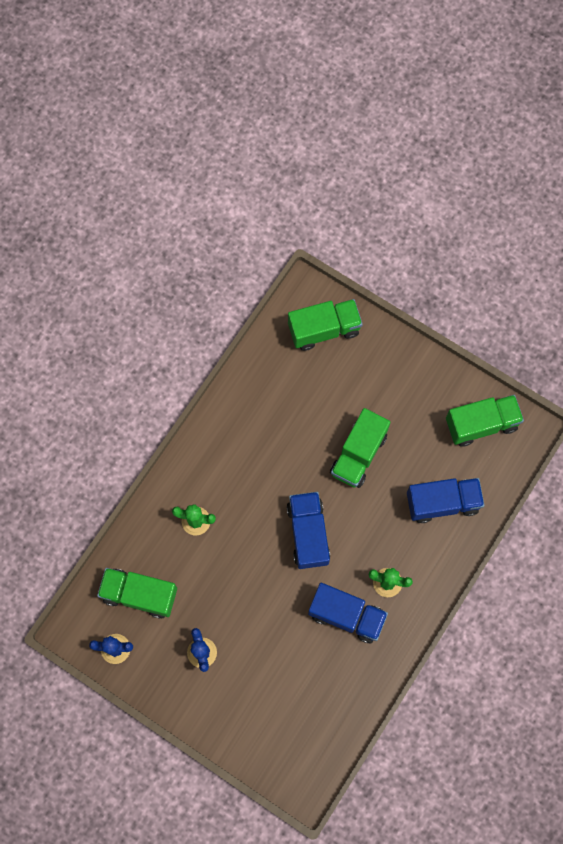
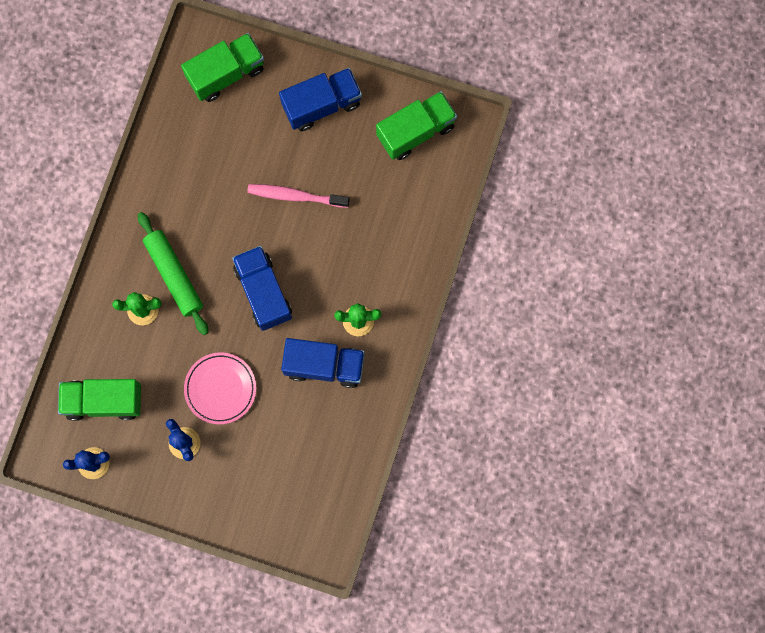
camera: 15 degrees left, 5 degrees up
(232, 497) = (174, 275): none -> green rolling pin
(247, 611) = (220, 389): none -> pink plate
(358, 454) = (295, 196): green truck -> pink toothbrush
(442, 502) = (395, 223): blue truck -> blue truck (322, 105)

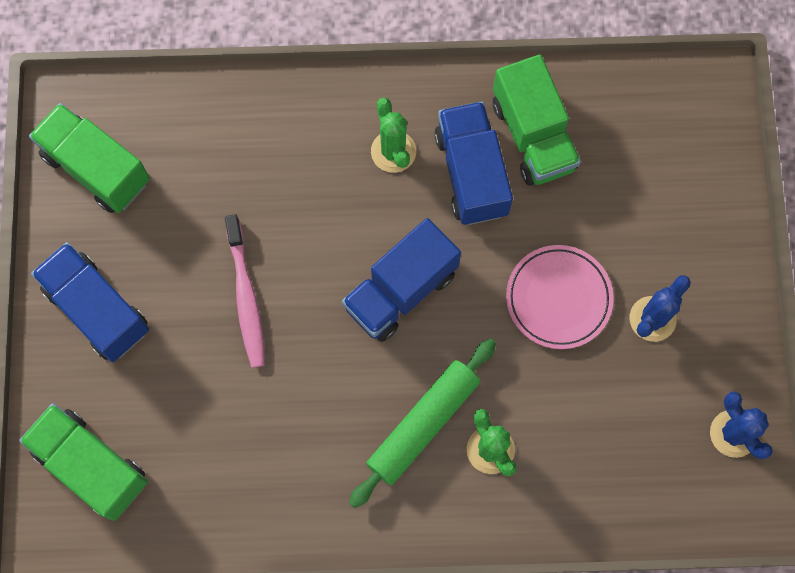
camera: 110 degrees left, 5 degrees down
(104, 401) = (642, 454): green truck -> green truck (533, 136)

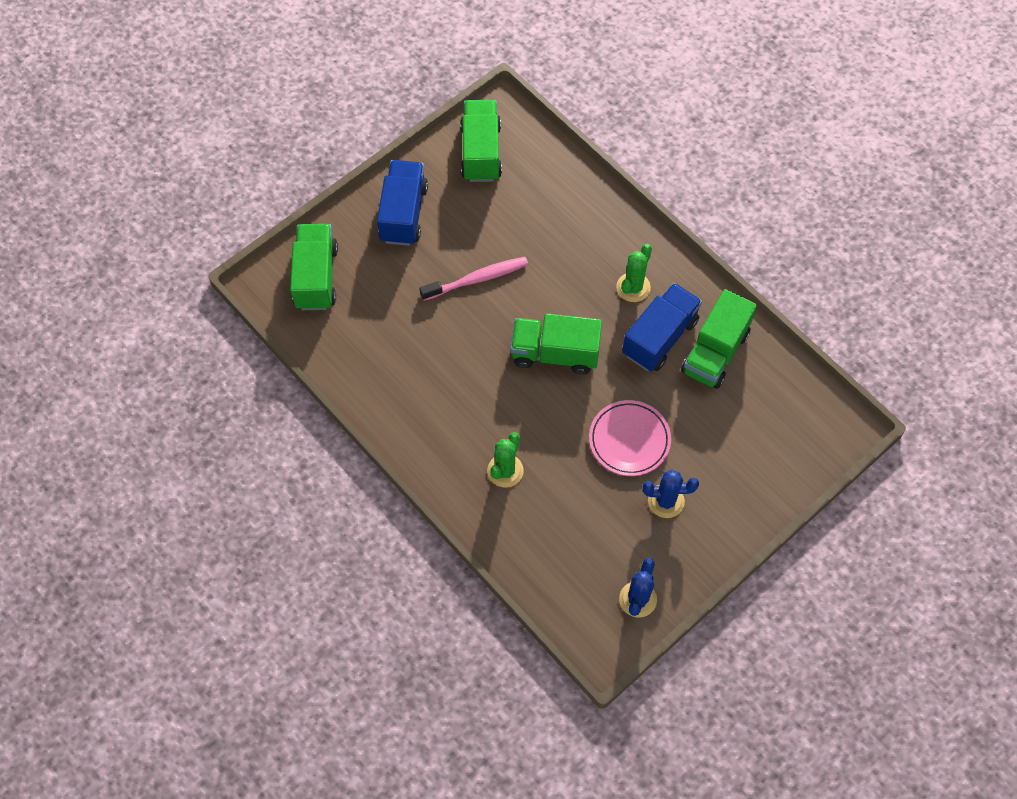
camera: 50 degrees right, 10 degrees down
(246, 297) = (477, 279): pink toothbrush -> pink toothbrush turned 150 degrees counterclockwise
(401, 290) = (555, 353): blue truck -> green truck
(423, 424) = (487, 424): green rolling pin -> none

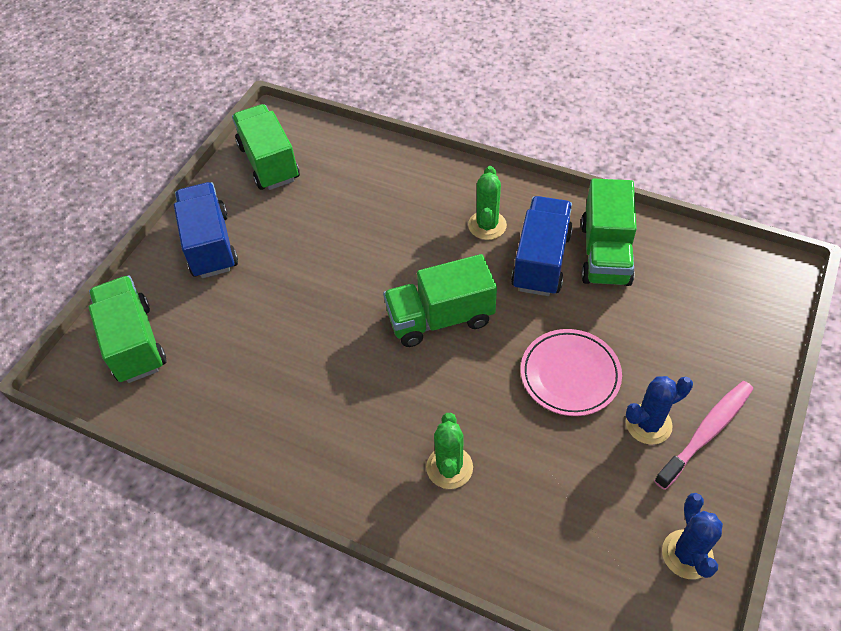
camera: 20 degrees left, 10 degrees down
(477, 279) = (319, 277): pink toothbrush -> pink toothbrush (706, 432)

